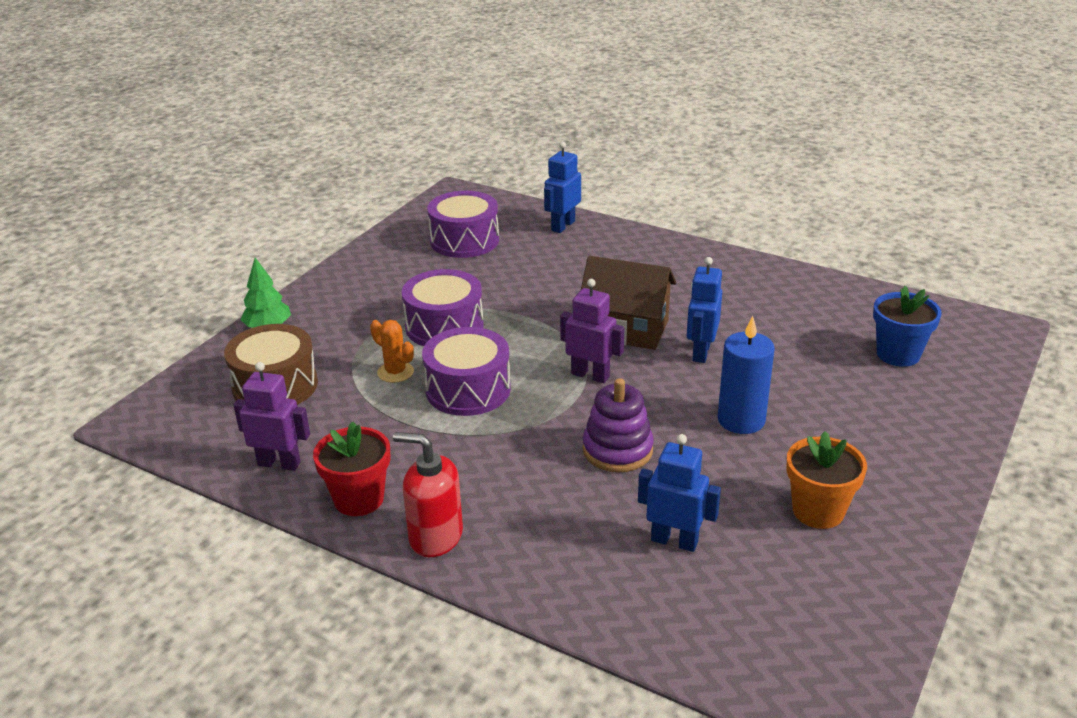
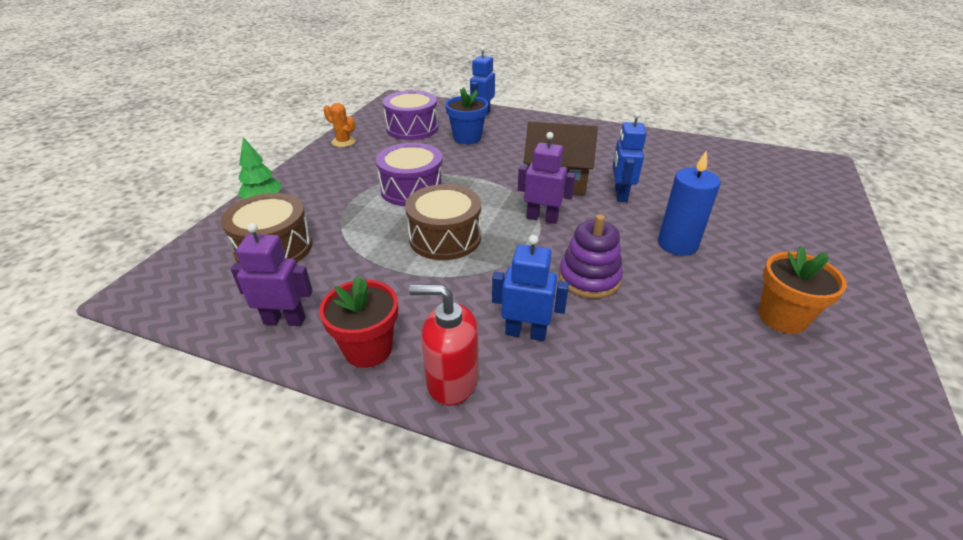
camera: 10 degrees left, 5 degrees up
(395, 372) = (379, 228): orange cactus -> orange cactus (343, 142)
(468, 389) = (445, 237): purple drum -> brown drum
(674, 541) = (675, 360): blue robot -> blue robot (525, 333)
(898, 354) = (764, 185): blue flower pot -> blue flower pot (467, 138)

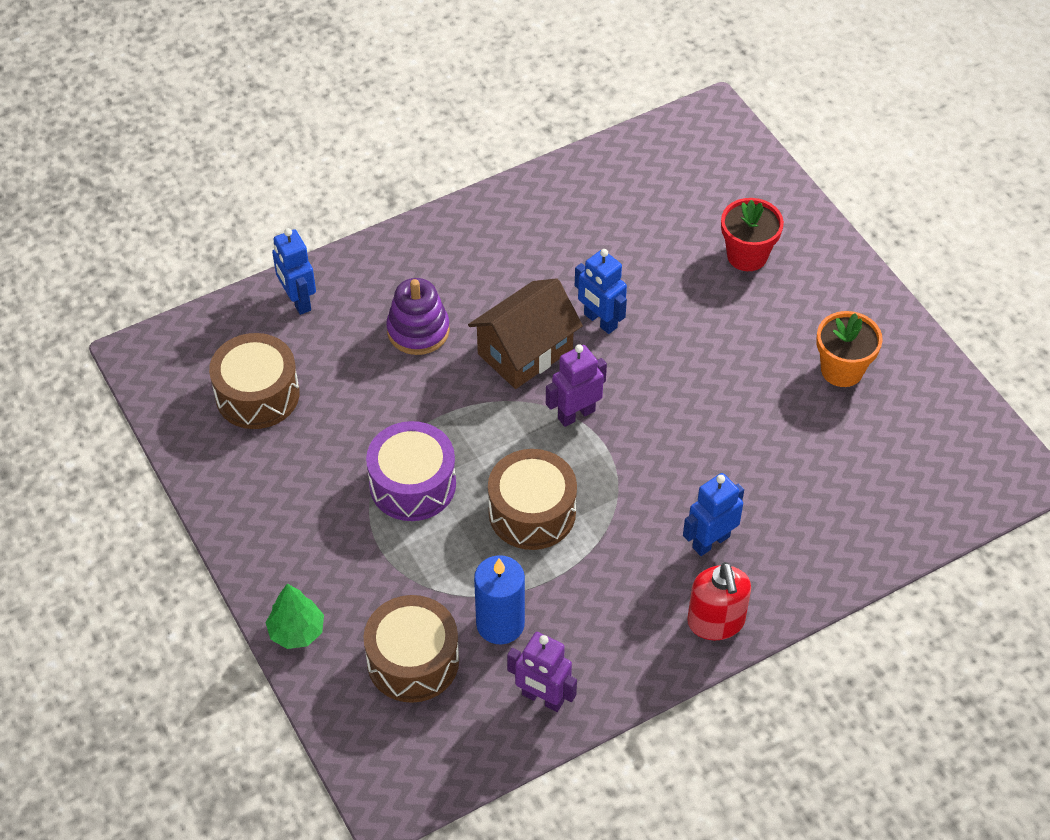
camera: 50 degrees left, 15 degrees up
(285, 320) = (542, 698): purple robot -> purple robot turned 105 degrees counterclockwise
(343, 142) = (220, 485): orange cactus -> none
(368, 349) = (633, 656): red flower pot -> red flower pot (747, 255)
(412, 128) = (257, 394): purple drum -> brown drum
(451, 381) = (716, 622): red soap dispenser -> red soap dispenser turned 60 degrees counterclockwise
(467, 138) = (344, 358): blue flower pot -> none
(589, 278) = (691, 450): purple stacking toy -> purple stacking toy (418, 330)
(677, 244) = (709, 350): blue candle -> blue candle (500, 624)

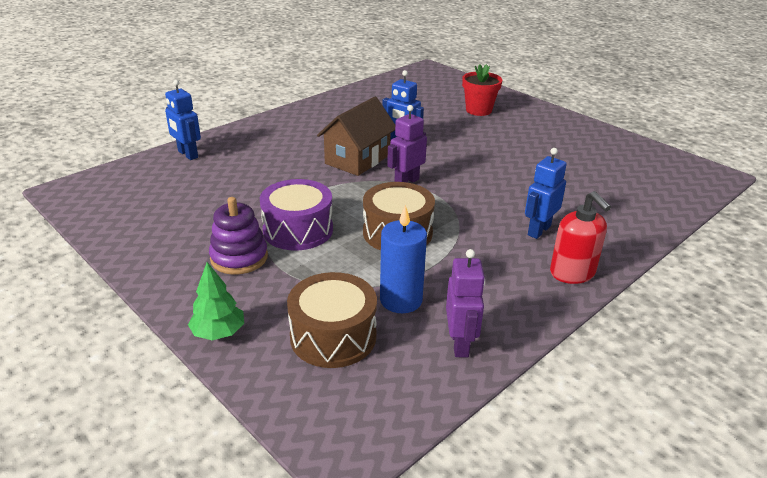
camera: 15 degrees left, 20 degrees down
(257, 394) = (162, 199): brown drum -> none
(418, 330) = (278, 158): purple stacking toy -> purple stacking toy (239, 257)
(542, 698) = (460, 344): purple robot -> purple robot turned 105 degrees counterclockwise
(842, 370) = (568, 145): orange flower pot -> none

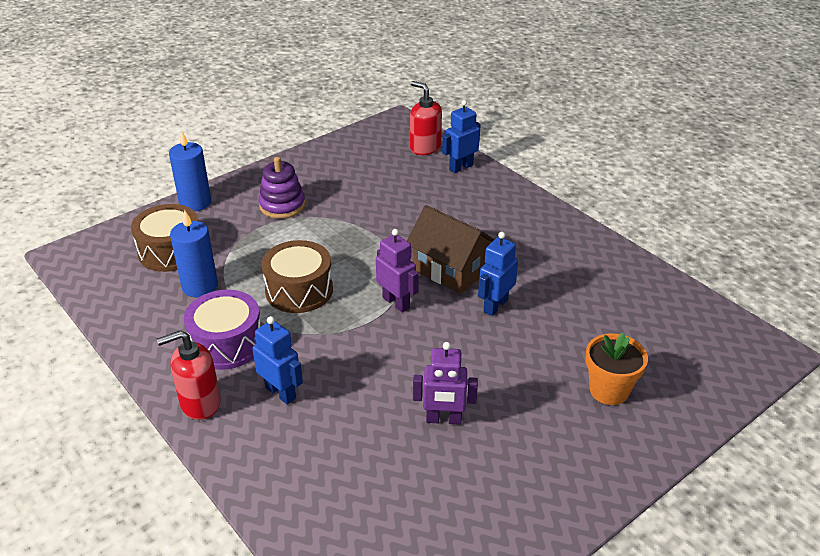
camera: 95 degrees right, 5 degrees up
(139, 173) = (425, 148): none -> red soap dispenser
(218, 333) = (195, 203): green tree -> blue candle
(298, 230) = (316, 233): purple drum -> purple drum (227, 343)
(460, 344) = (135, 313): purple robot -> purple robot (443, 419)
(478, 110) = (609, 390): red flower pot -> orange flower pot

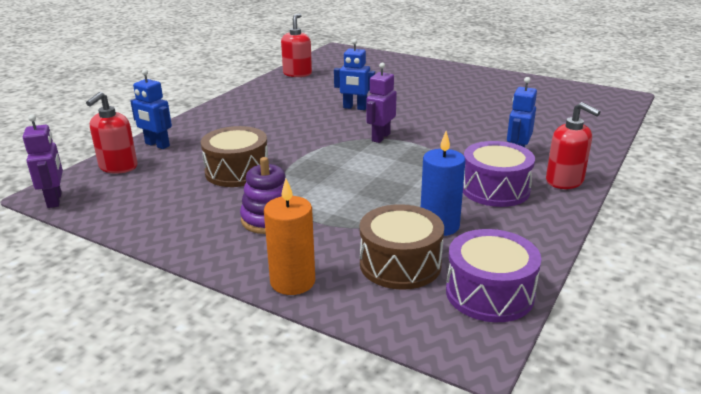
camera: 110 degrees left, 10 degrees down
(101, 280) = (489, 293): none -> purple drum
(195, 203) = (292, 282): blue candle -> orange candle
(299, 290) = (400, 176): brown drum -> brown drum (237, 171)
(443, 419) = (475, 107): purple robot -> purple robot (55, 200)
(450, 270) = (324, 126): brown house -> none
(609, 390) = (404, 75): orange flower pot -> none
(648, 285) = (297, 74): none -> red soap dispenser

